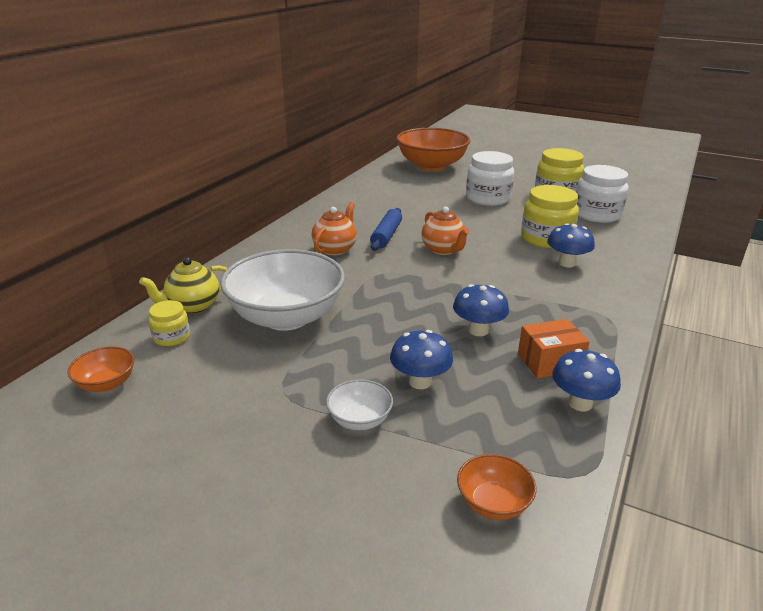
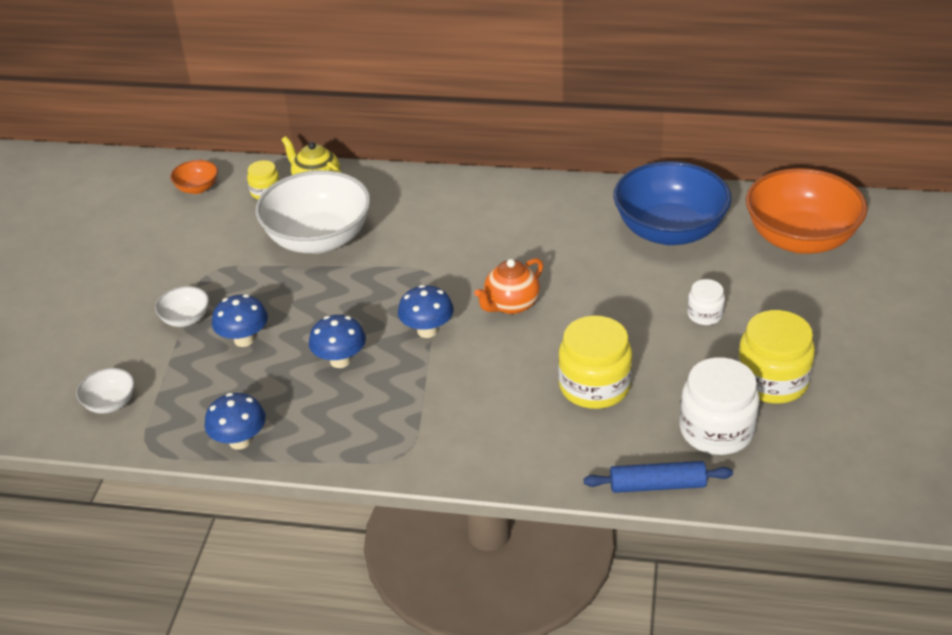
camera: 75 degrees right, 10 degrees up
(335, 249) = (470, 228): orange teapot -> none
(386, 235) = (525, 254): blue rolling pin -> blue rolling pin (657, 485)
(397, 192) = (669, 231): none -> blue bowl
(488, 198) = (705, 314): white jar -> white jar, size x0.53
(493, 503) = (110, 403): orange bowl -> white bowl
(549, 362) = (300, 416): orange box -> none
(567, 263) = (528, 411): blue mushroom -> blue mushroom (427, 331)

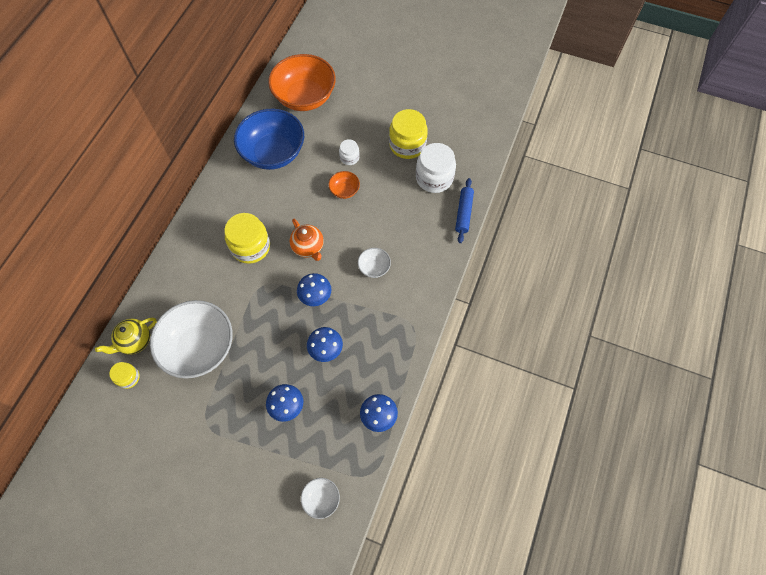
camera: 80 degrees left, 25 degrees up
(186, 319) = (252, 444): white bowl -> white bowl (374, 267)
(197, 188) = (100, 428): orange bowl -> orange bowl (344, 190)
(594, 386) = (388, 222): yellow jar -> yellow jar (250, 247)

